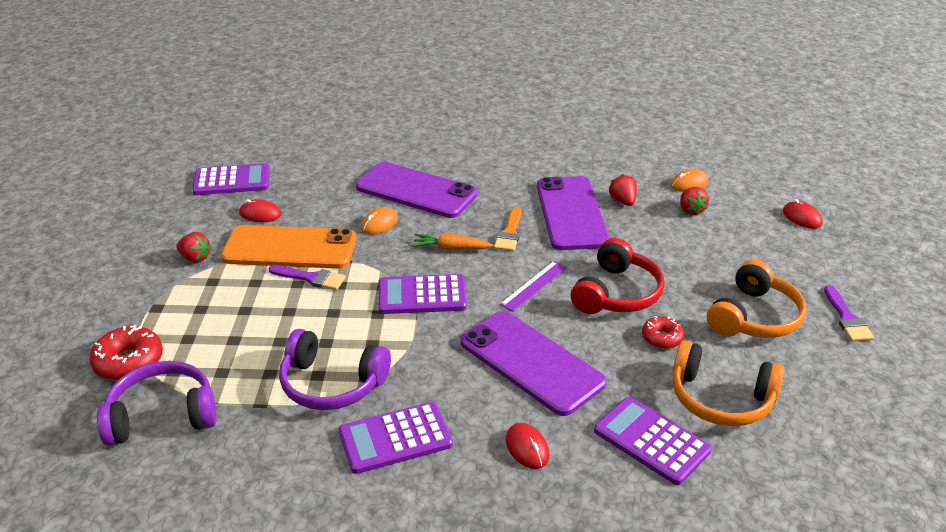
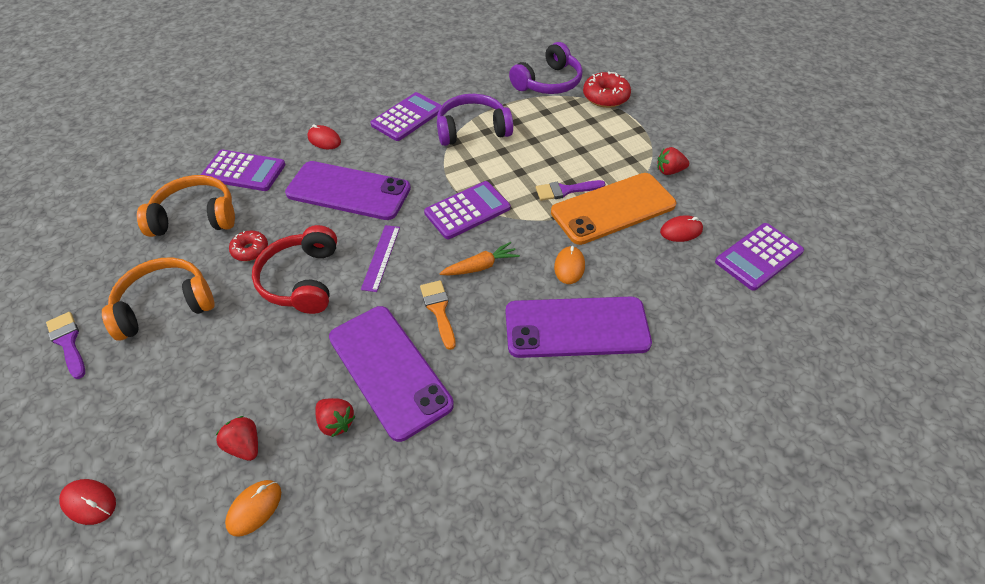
camera: 150 degrees right, 15 degrees up
(754, 317) = (165, 305): orange headphones -> orange headphones turned 60 degrees clockwise

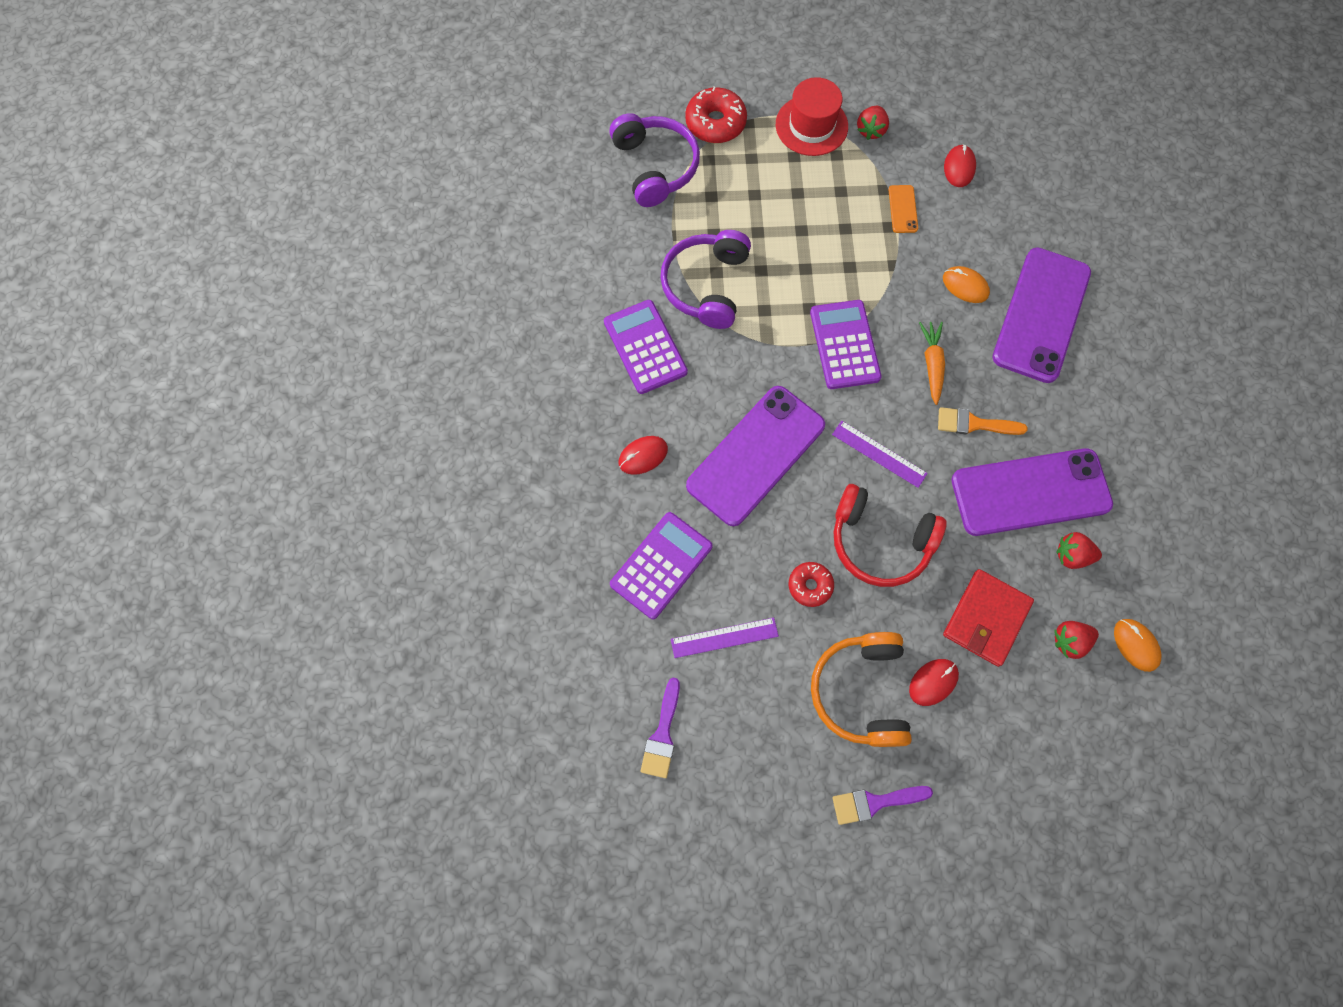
camera: 65 degrees left, 20 degrees up
(89, 502) = (1084, 789): red mouse -> red mouse (933, 682)
(196, 217) = (724, 637): orange headphones -> purple ruler
(251, 372) = (986, 618): none -> red wallet
(336, 422) = (1072, 555): red strawberry -> red strawberry turned 150 degrees counterclockwise
(565, 190) = (856, 239): purple brush -> purple brush (662, 734)
(613, 208) = (903, 209): orange phone -> orange phone, size x0.40
(645, 140) = (811, 125): none -> red hat
(758, 257) = (1018, 125): purple calculator -> none

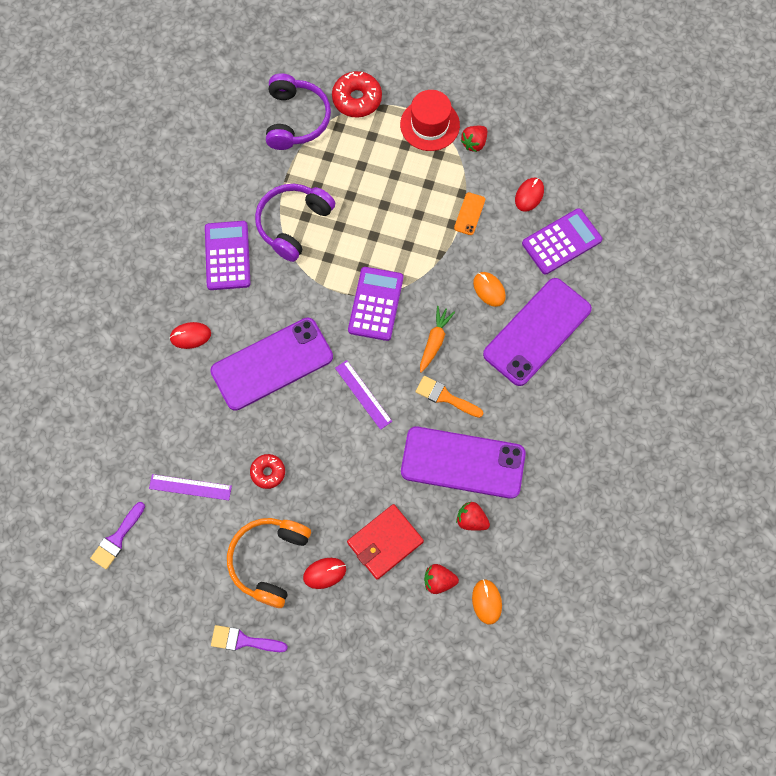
camera: 20 degrees right, 0 degrees up
(661, 565) = (168, 420): purple calculator -> purple calculator (561, 242)
(880, 541) = (333, 459): red headphones -> none

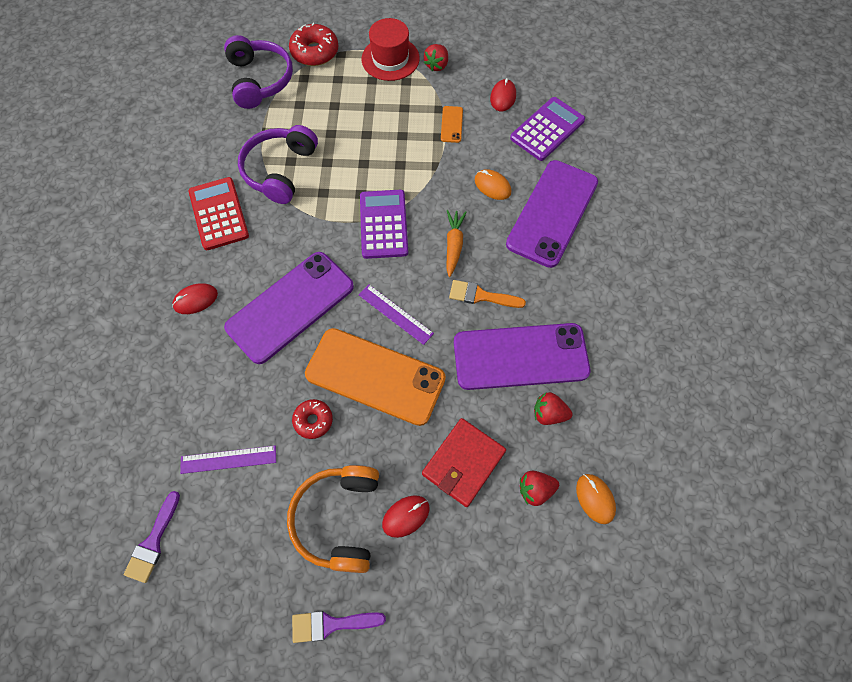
camera: 15 degrees left, 5 degrees down
(227, 256) = (219, 214): purple calculator -> red calculator
(330, 447) = (375, 376): none -> orange phone

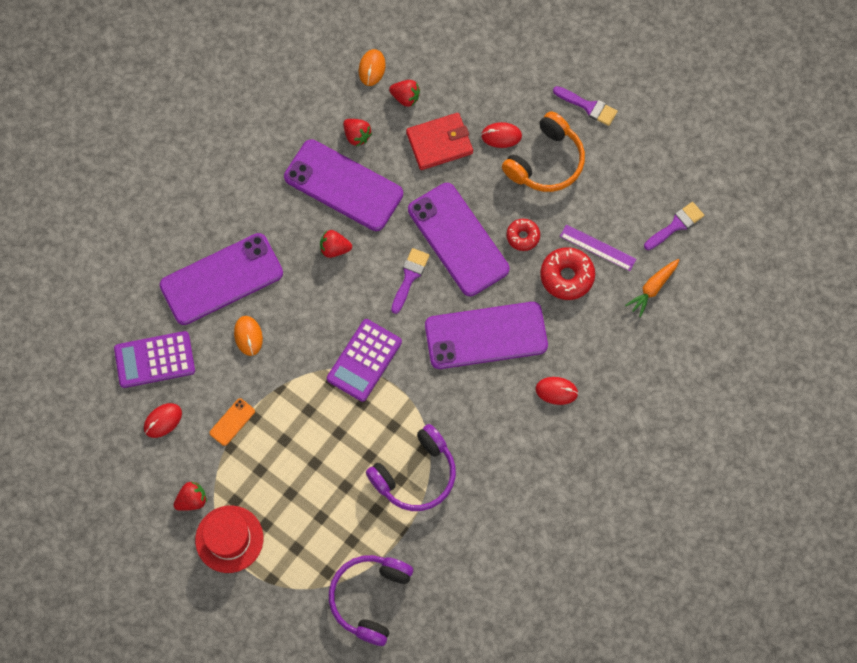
camera: 145 degrees left, 5 degrees up
(219, 214) = (494, 463): red calculator -> none
(315, 52) = (295, 599): red donut -> red donut (566, 276)
(375, 376) = (458, 239): orange phone -> purple phone
(395, 314) = (409, 277): purple ruler -> purple brush
(454, 245) = (322, 304): orange carrot -> orange carrot (652, 288)
(481, 296) = (334, 248): orange brush -> red strawberry

